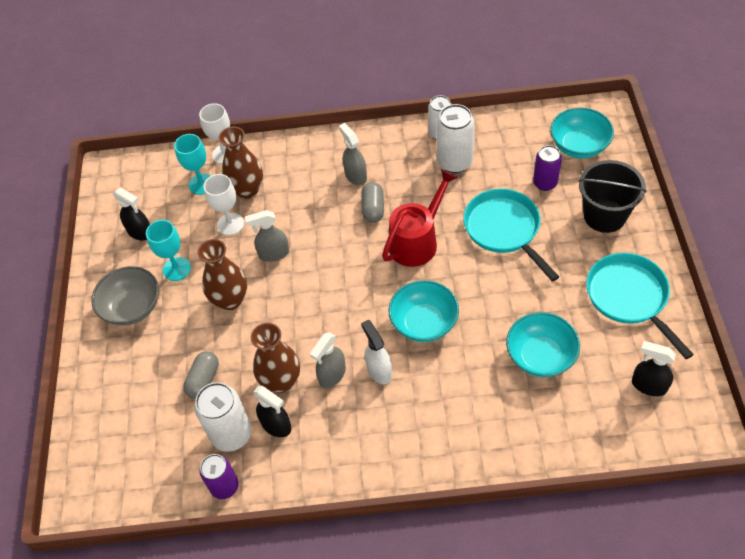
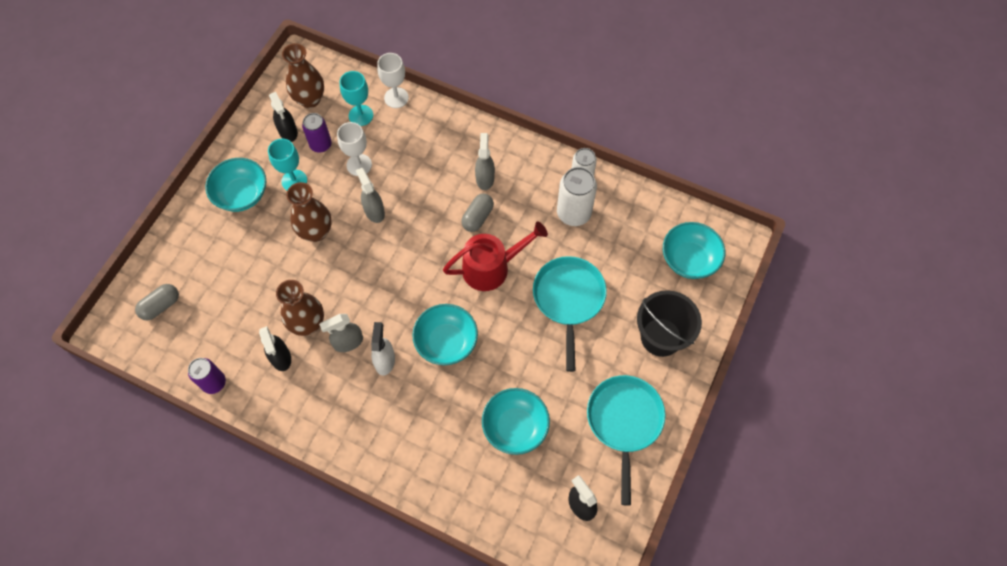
camera: 25 degrees right, 10 degrees up
(132, 307) = (242, 194): grey bowl -> turquoise bowl
(204, 380) = (254, 288): grey capsule -> grey capsule (161, 306)
(231, 434) = (245, 344): white can -> none
(247, 190) = (392, 141): brown vase -> brown vase (310, 99)
(273, 253) = (374, 211): grey spray bottle -> grey spray bottle turned 45 degrees clockwise
(545, 183) = (634, 277): purple can -> purple can (321, 144)

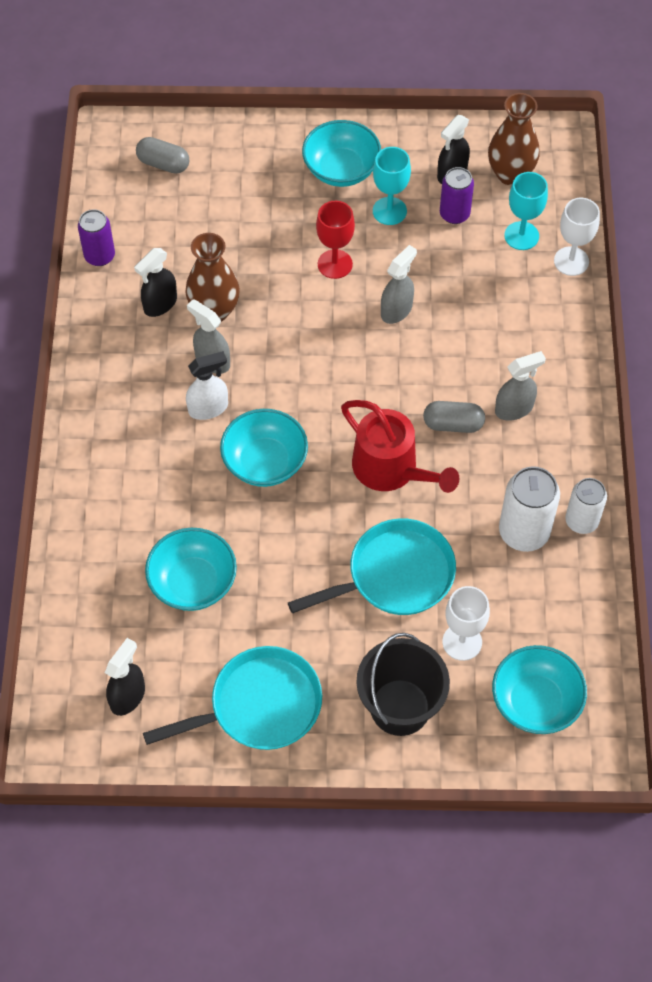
camera: 65 degrees right, 5 degrees down
(316, 232) = (335, 264): brown vase -> red goblet
(359, 165) = (450, 266): white goblet -> white goblet (462, 642)

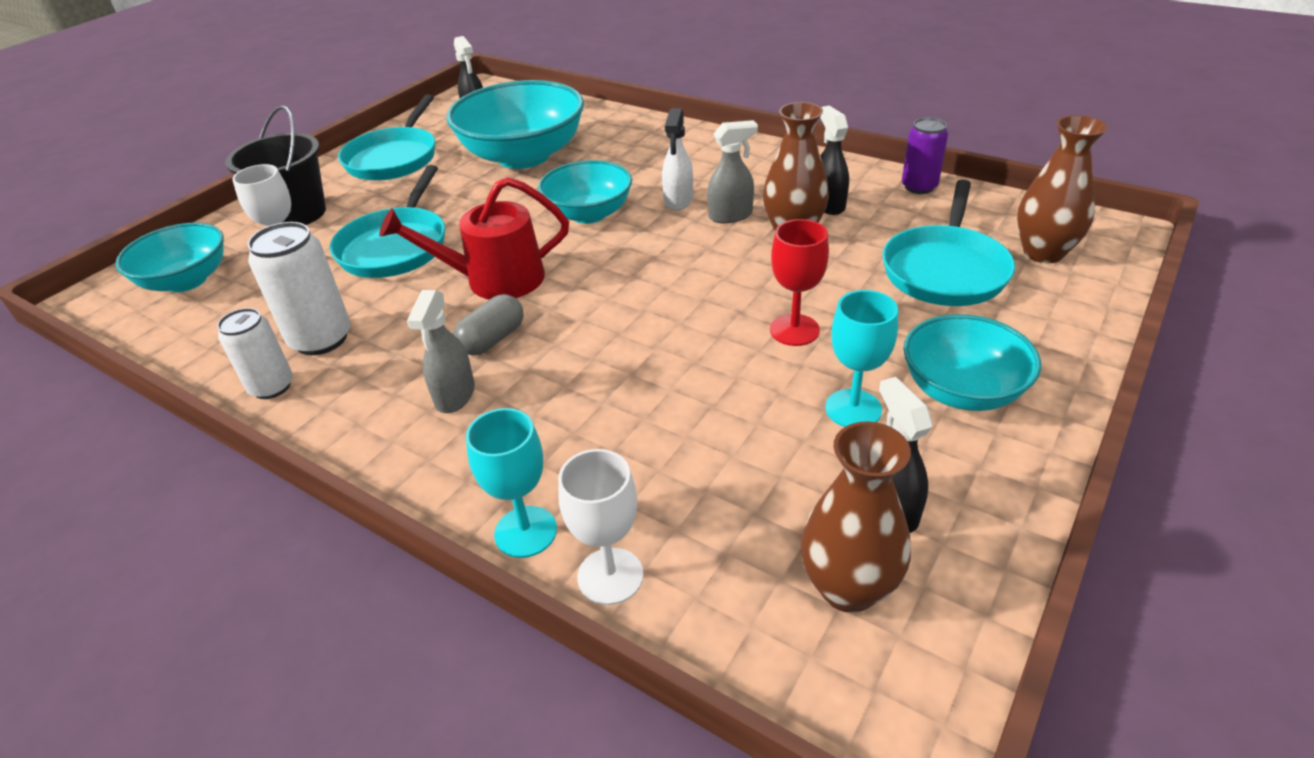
camera: 125 degrees right, 20 degrees down
(163, 164) = (1043, 253): grey capsule -> brown vase
(193, 582) = (524, 156): turquoise bowl -> turquoise bowl, size x1.62
(215, 209) = (945, 269): none -> turquoise pan
(396, 310) = (683, 355): grey spray bottle -> none
(454, 214) = (803, 475): purple can -> none
(521, 236) = (706, 536): turquoise goblet -> turquoise goblet (525, 532)

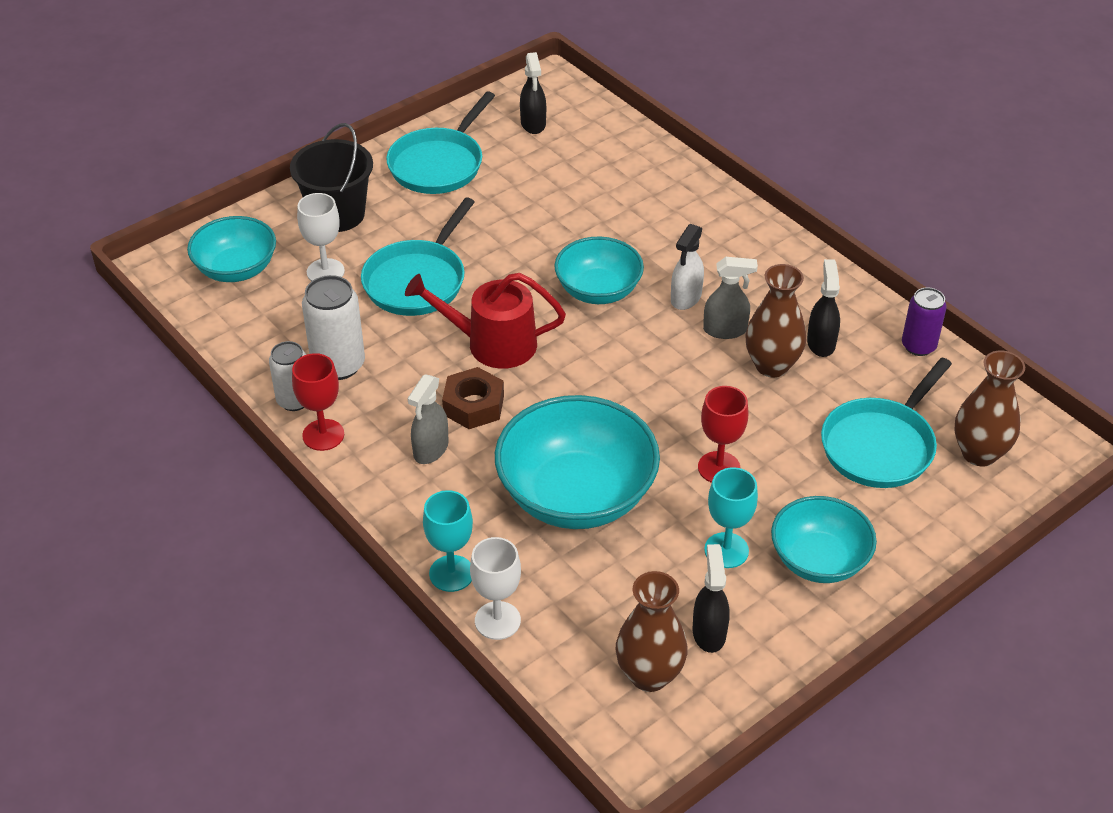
camera: 15 degrees right, 5 degrees up
(314, 414) = (323, 435): none -> red goblet
(492, 339) = (473, 405): grey capsule -> brown nut
(524, 156) = (562, 197): turquoise bowl -> turquoise bowl (576, 495)

